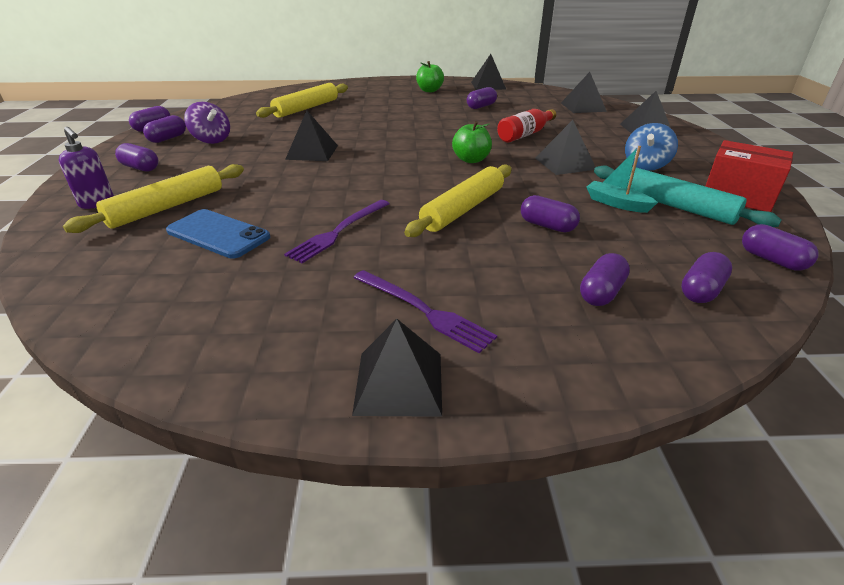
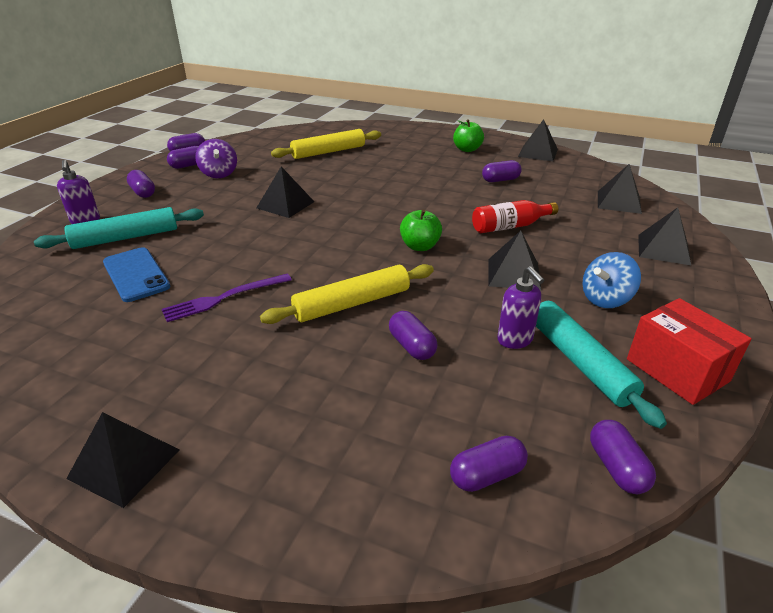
camera: 25 degrees right, 0 degrees up
(167, 207) = (125, 238): yellow rolling pin -> turquoise rolling pin
(424, 311) = (210, 402): purple fork -> none
(601, 292) = (381, 439): purple capsule -> none
(617, 203) = (515, 340): turquoise boat -> purple soap dispenser

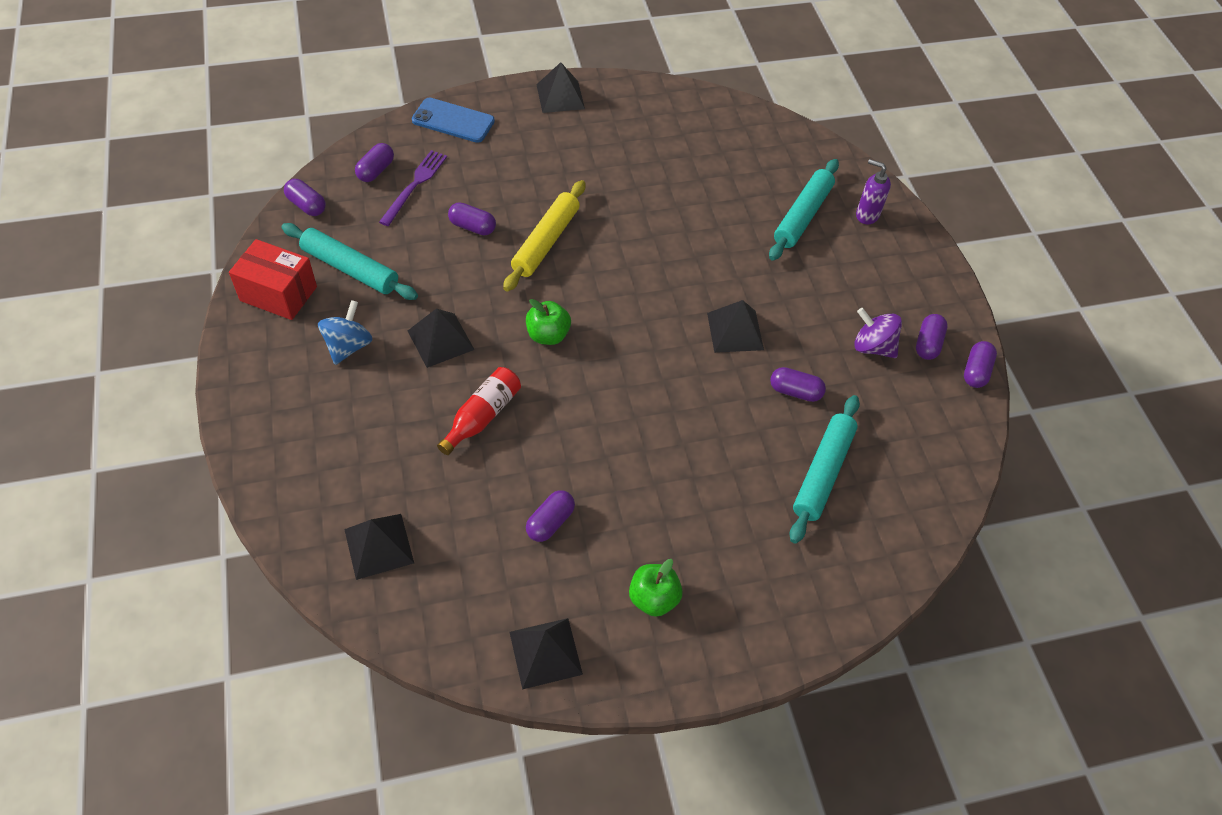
camera: 140 degrees right, 20 degrees up
(136, 274) = (732, 189): blue phone -> blue phone (453, 121)
(143, 192) = (890, 275): purple capsule -> purple capsule (795, 391)
(224, 298) = (641, 201): purple fork -> purple fork (414, 185)
(328, 152) = (823, 473): yellow rolling pin -> turquoise rolling pin
(515, 340) = (404, 266): purple soap dispenser -> none
(663, 249) = (307, 458): black pyramid -> none

